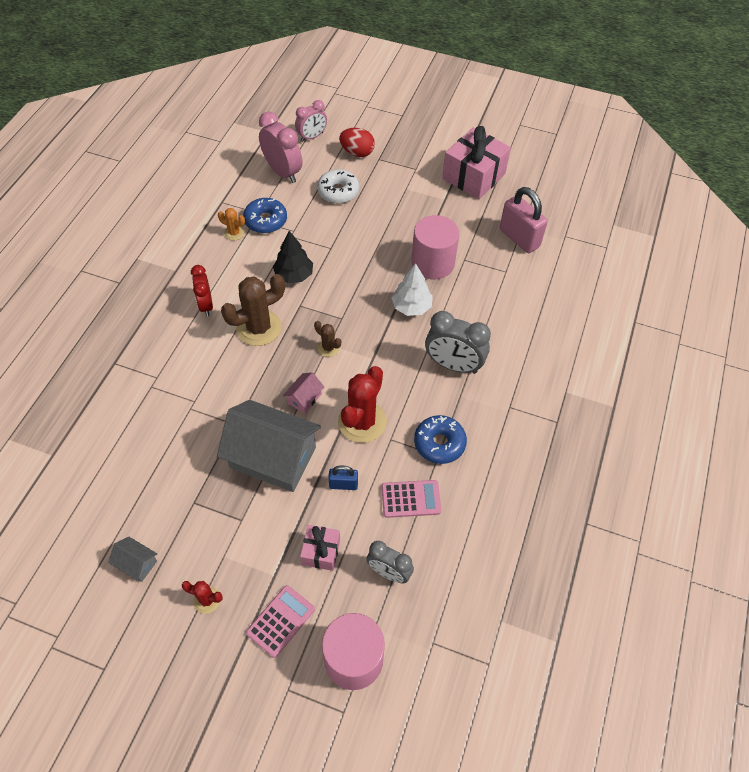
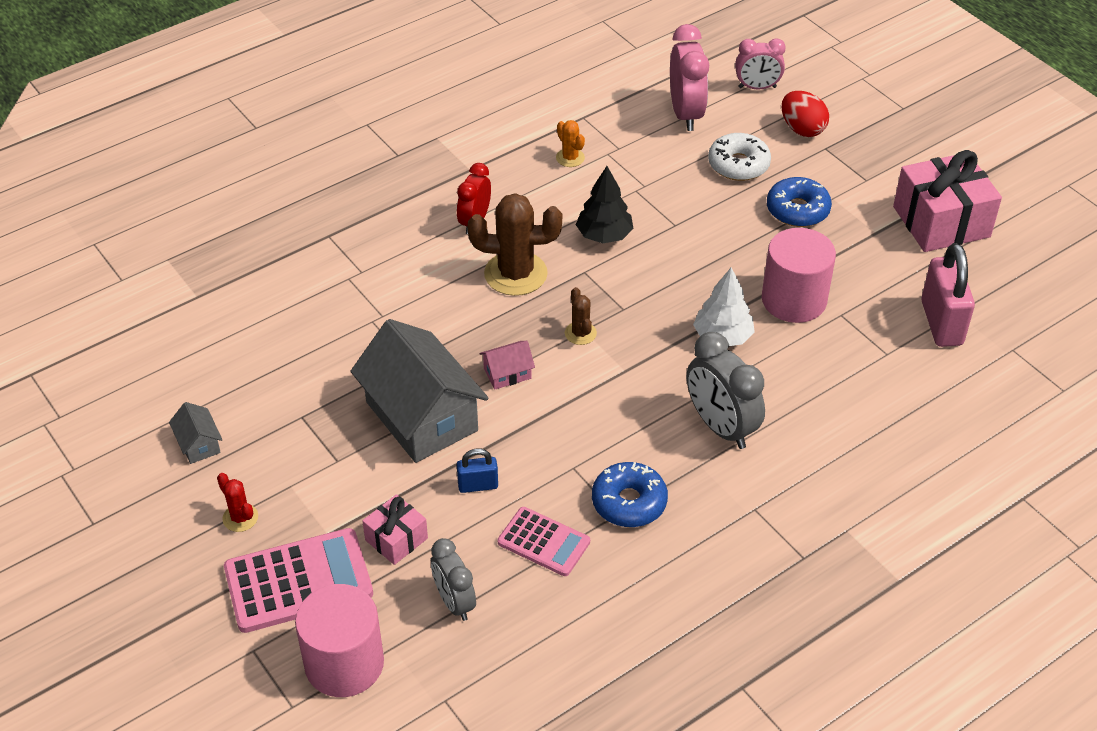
camera: 35 degrees right, 10 degrees down
(266, 220) = (619, 160): blue donut -> blue donut (797, 210)
(280, 621) = (298, 581): pink calculator -> pink calculator, size x1.63
(343, 484) = (478, 485): blue padlock -> blue padlock turned 45 degrees counterclockwise
(362, 422) = (554, 432): red cactus -> none

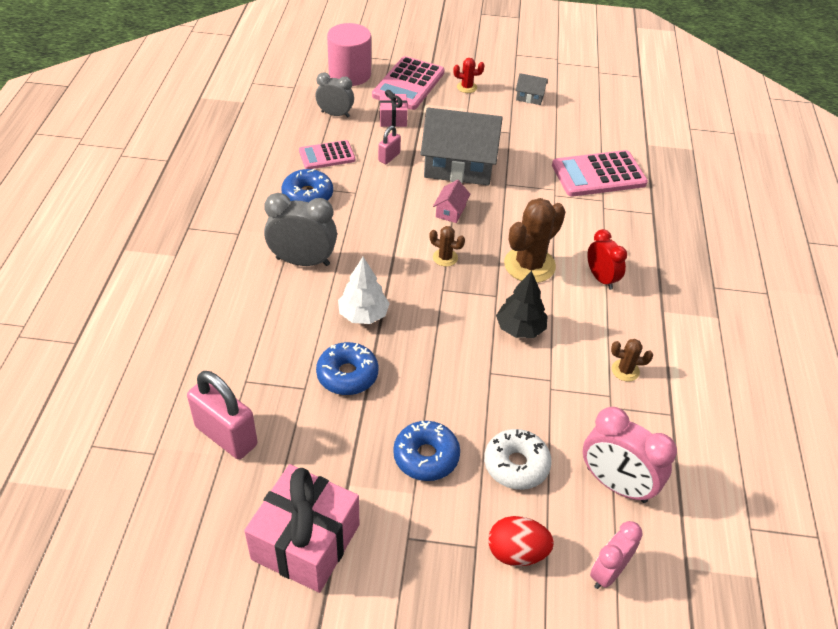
camera: 130 degrees right, 0 degrees up
(305, 303) = (598, 175): none -> pink calculator
(478, 485) = (389, 157): blue padlock -> pink padlock
(570, 158) = (625, 370): orange cactus -> brown cactus
(794, 300) = (347, 375): pink cylinder -> blue donut

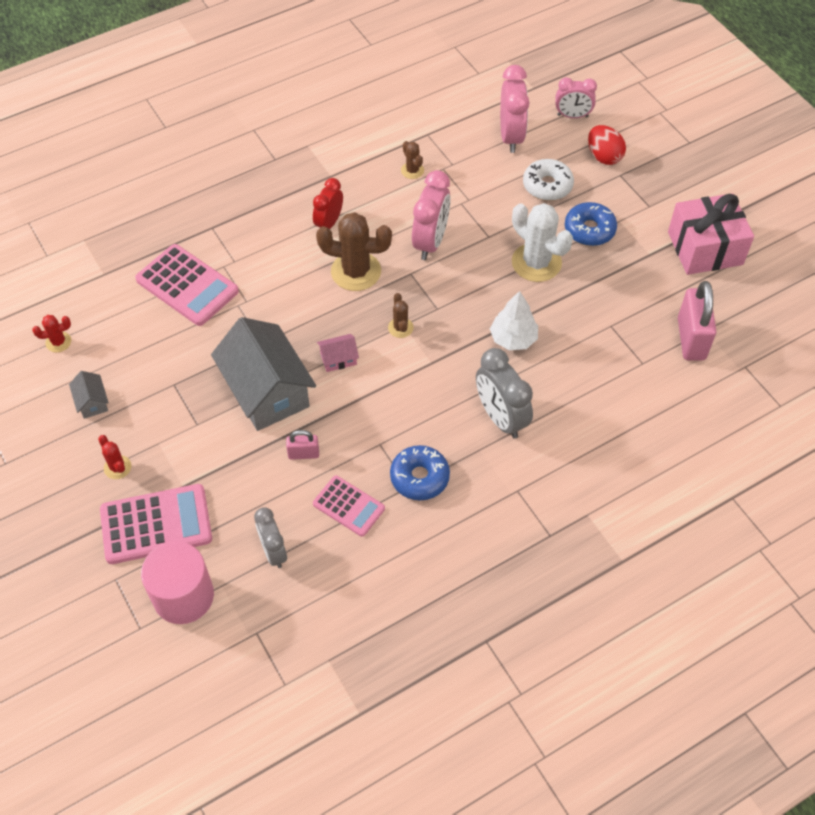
camera: 125 degrees left, 10 degrees up
(347, 375) = (575, 310): blue donut -> none
(393, 118) = (235, 495): pink gift -> none
(426, 385) = (536, 262): none -> white cactus
(520, 328) = (430, 242): black tree -> pink clock
(597, 103) = (58, 342): none -> red cactus

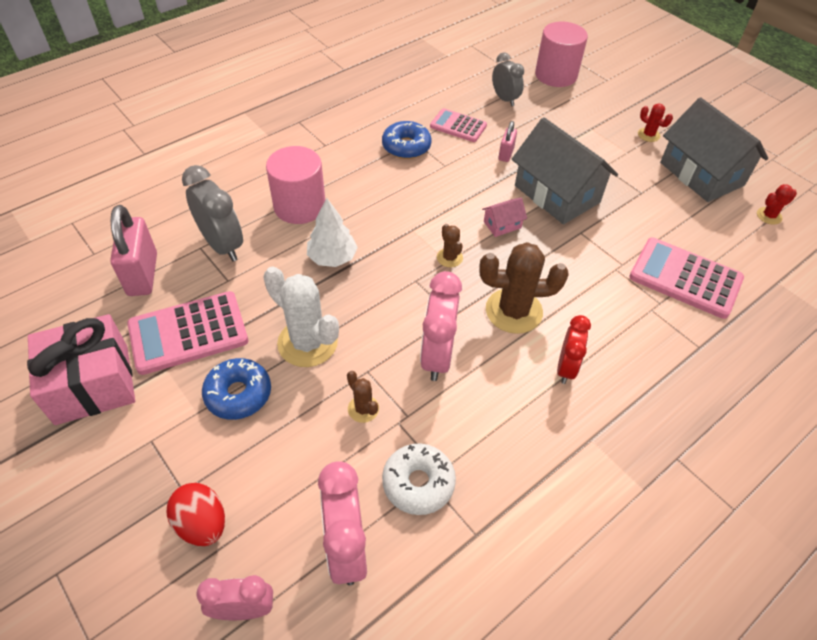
camera: 170 degrees right, 5 degrees down
(92, 402) = (701, 174): grey house -> grey house, size x2.36
(156, 524) = (597, 106): pink calculator -> pink calculator (188, 333)
(303, 454) = (506, 154): pink padlock -> pink padlock turned 60 degrees counterclockwise
(412, 170) = (483, 461): brown cactus -> brown cactus (363, 409)
(500, 418) = (341, 191): grey clock -> grey clock (222, 245)
(546, 402) = (299, 206): none -> pink cylinder
(547, 186) = (291, 458): white donut -> white donut (418, 483)

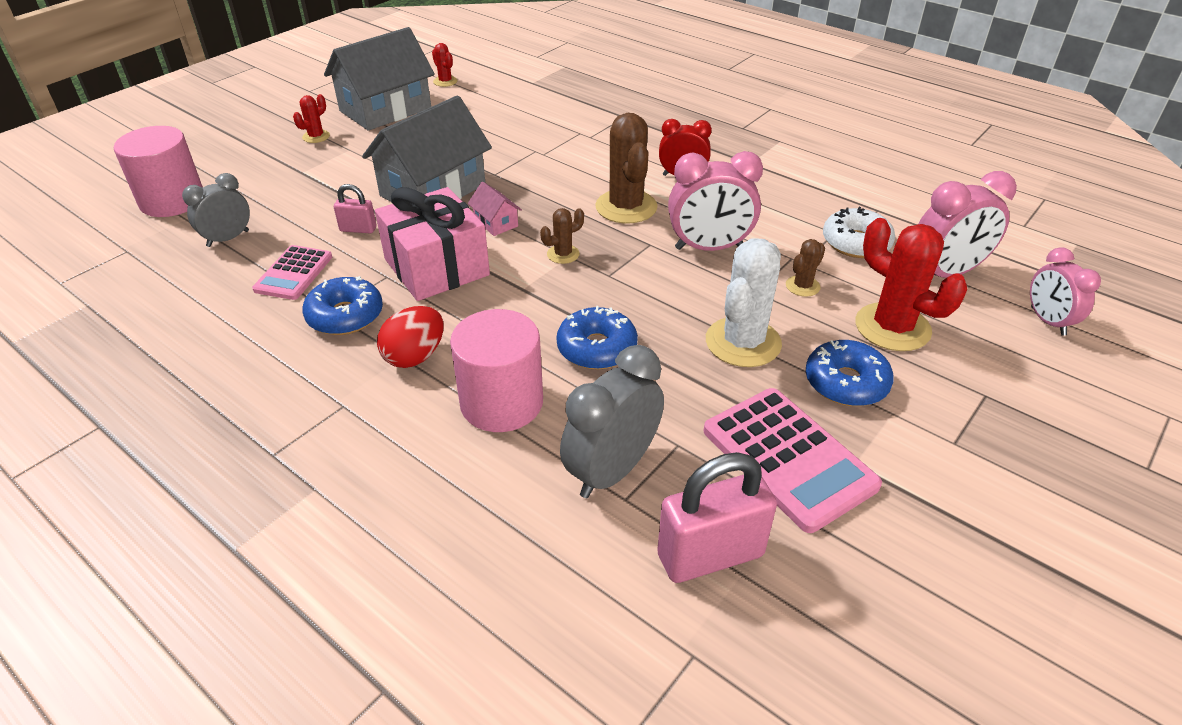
camera: 100 degrees left, 10 degrees down
(92, 384) = (926, 537): pink gift -> pink gift (436, 267)
(202, 523) = (1004, 369): red egg -> red egg (415, 356)
(286, 457) = (892, 327): none -> red cactus
(332, 258) = (597, 348): white tree -> blue donut
(685, 278) = (543, 121): pink calculator -> none

